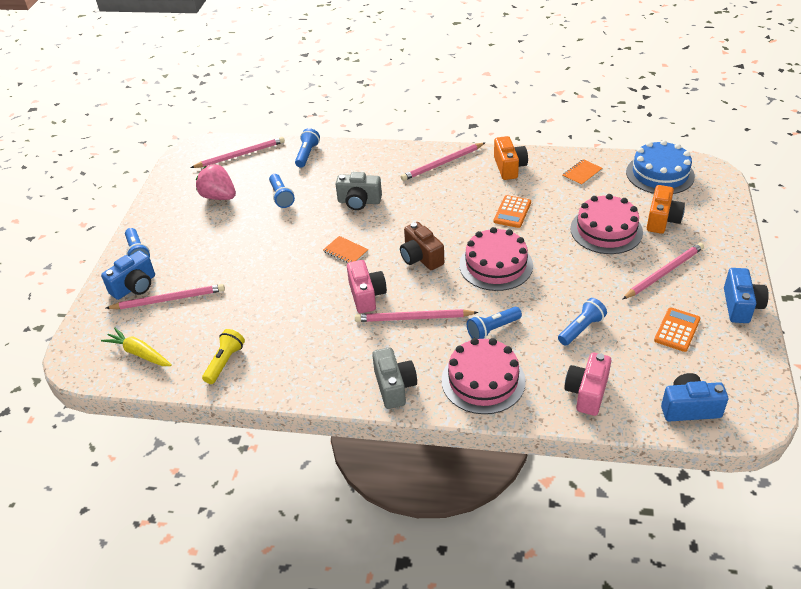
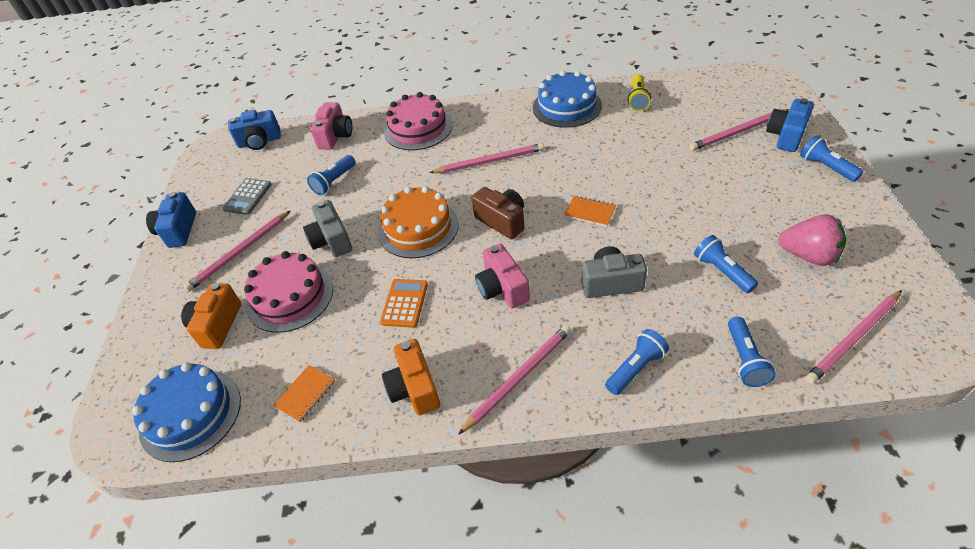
camera: 170 degrees right, 5 degrees up
(139, 353) = (717, 91): yellow carrot -> none
(304, 371) = (567, 106): none -> blue cake
(366, 295) = (543, 172): pink camera -> pink camera (502, 288)
(394, 387) = (488, 111): grey camera -> grey camera (331, 241)
(492, 329) = (414, 166): blue flashlight -> blue flashlight (635, 368)
(496, 265) = (418, 228): pink cake -> orange cake
(677, 330) = (248, 197): orange calculator -> grey calculator

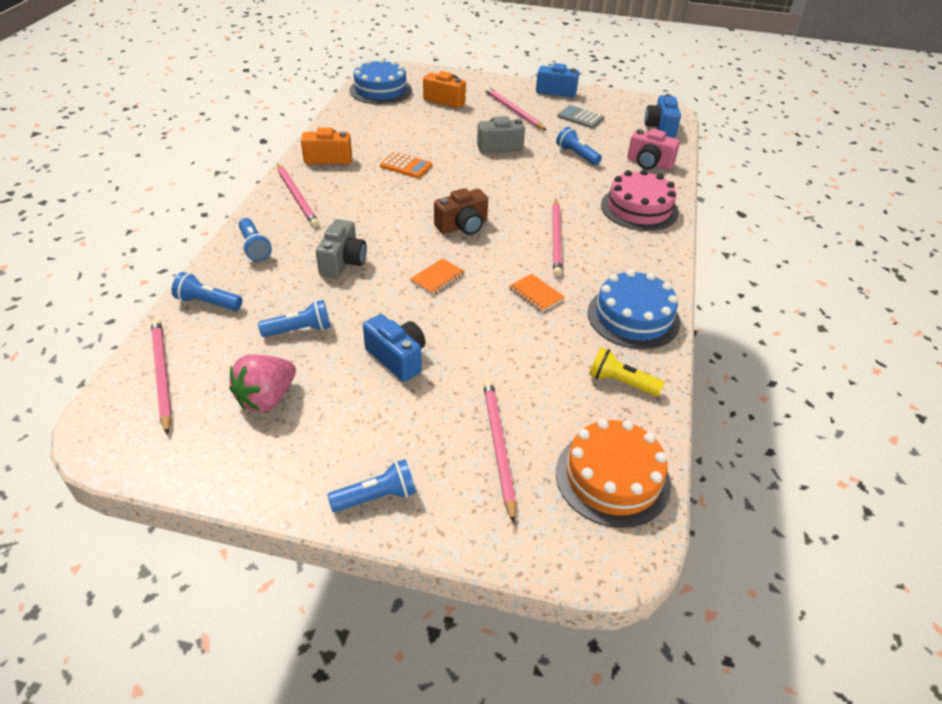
camera: 100 degrees right, 5 degrees down
(290, 296) = (451, 125): pink cake -> none
(305, 394) = (360, 123): orange notebook -> orange notebook (536, 294)
(418, 228) = (485, 184): orange cake -> orange cake (612, 478)
(502, 288) = (384, 209): pink camera -> none
(786, 136) = (462, 492): blue camera -> blue camera (397, 358)

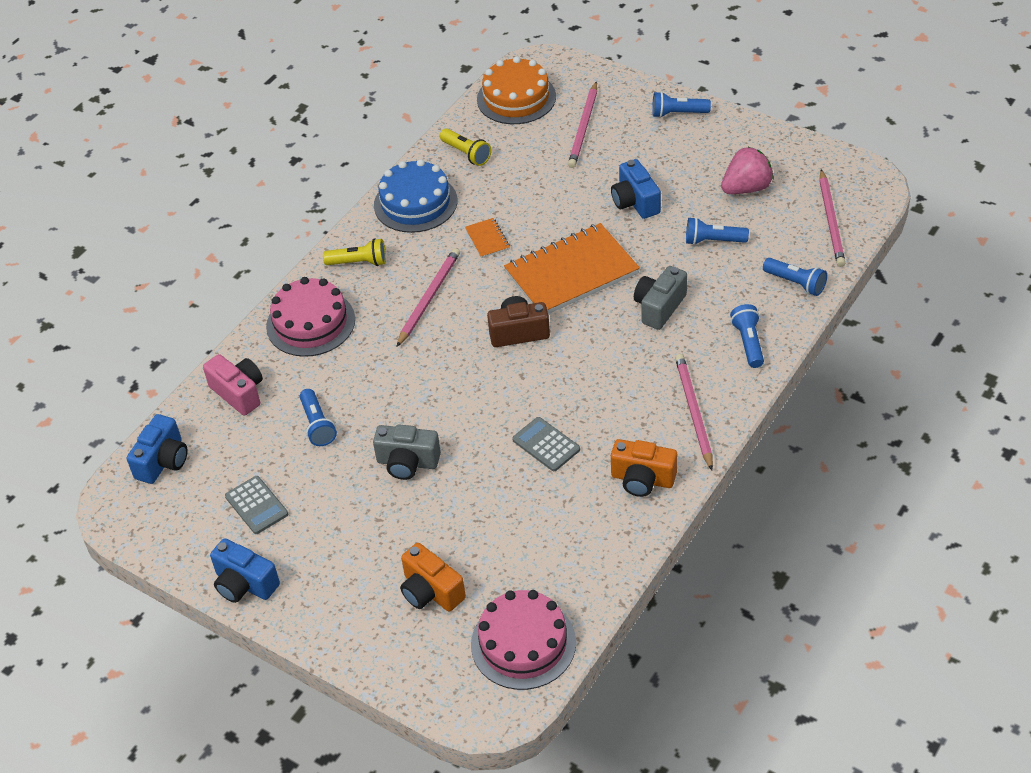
camera: 155 degrees left, 5 degrees up
(380, 90) = (523, 643): blue cake -> pink cake
(406, 166) = (546, 445): orange calculator -> grey calculator
(438, 278) = (571, 272): orange notebook -> orange notebook, size x2.40
(513, 111) = (343, 541): pink pencil -> none
(640, 256) = (359, 262): none -> yellow flashlight

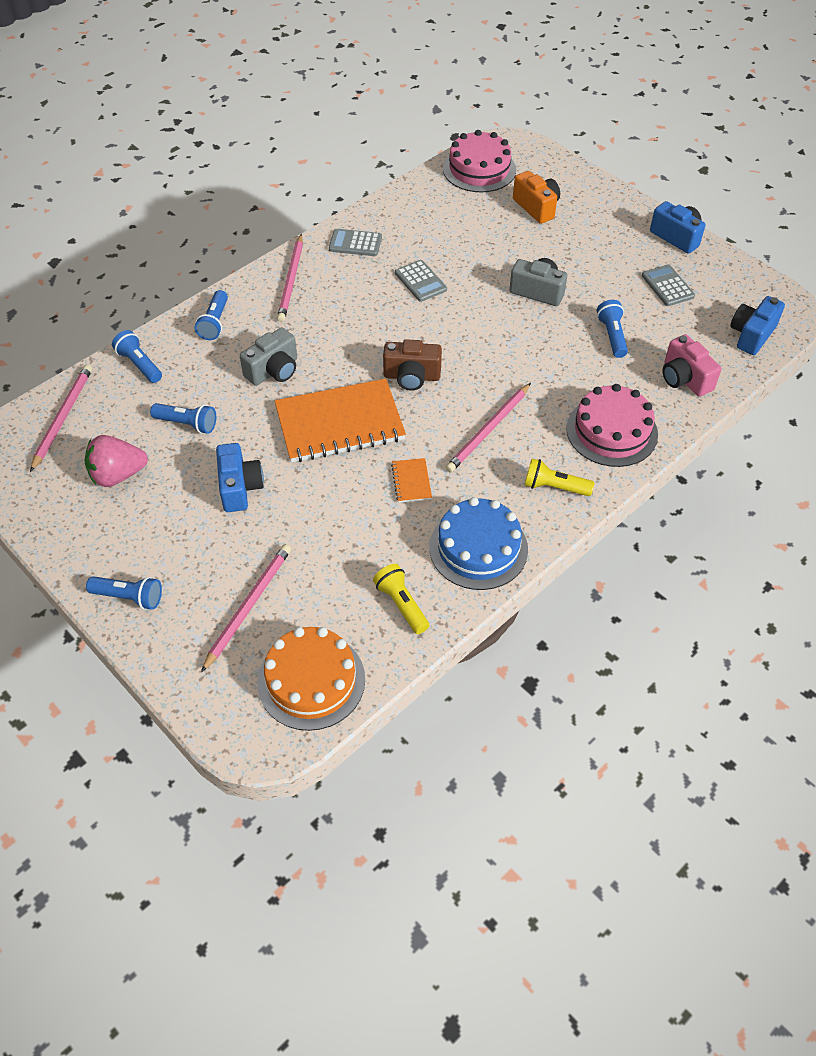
camera: 170 degrees left, 5 degrees up
(642, 479) = (355, 243): orange camera -> grey calculator

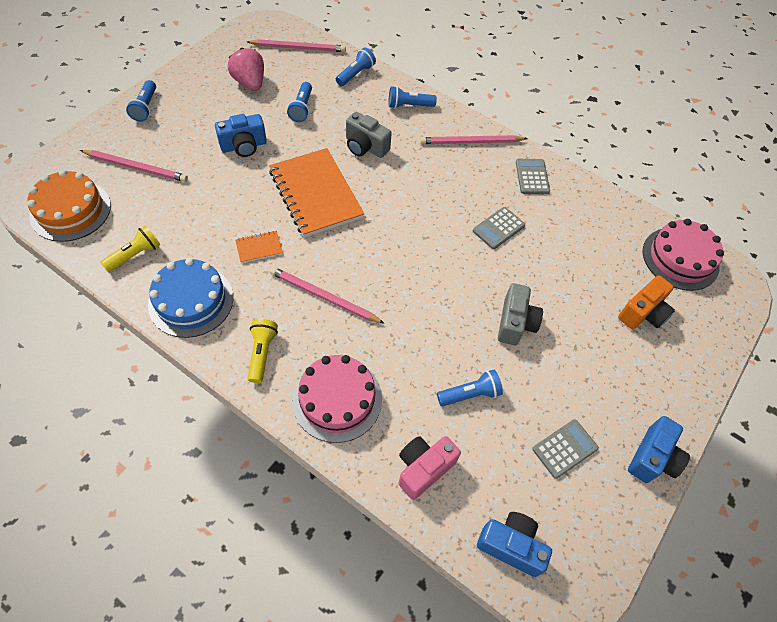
camera: 75 degrees right, 5 degrees up
(412, 377) = (377, 235): brown camera -> none

